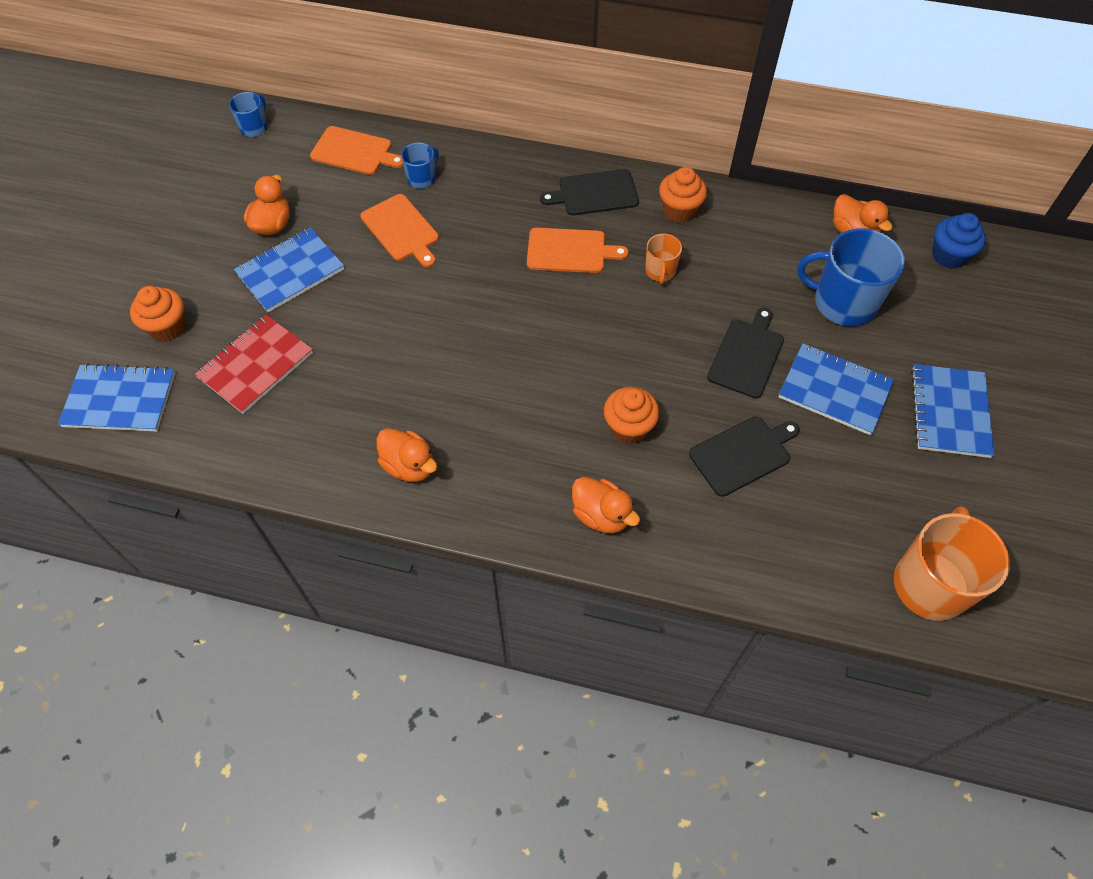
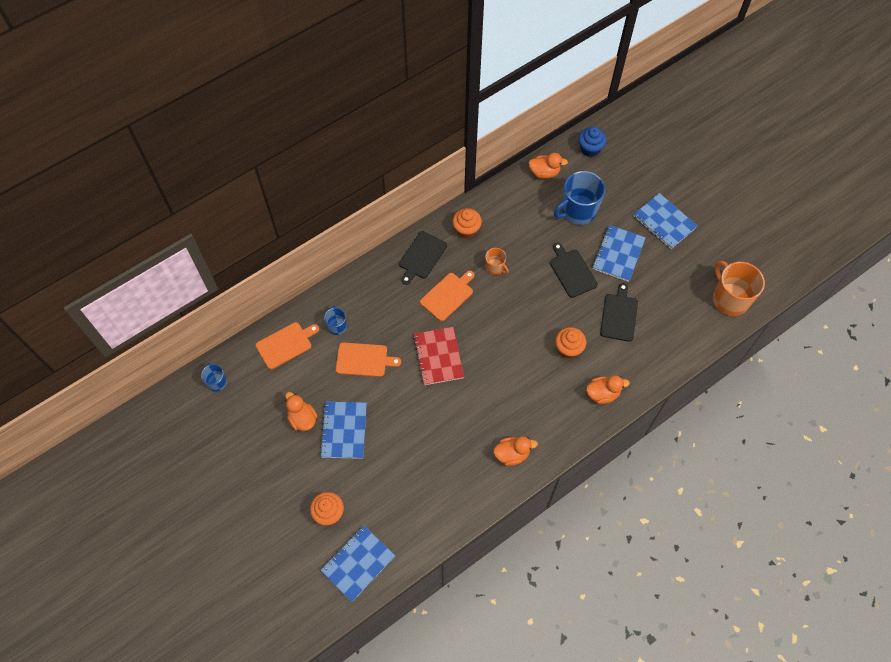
camera: 50 degrees left, 5 degrees up
(256, 365) = (392, 485): red notebook -> red notebook (438, 356)
(834, 390) = (618, 254): blue notebook -> blue notebook turned 45 degrees counterclockwise

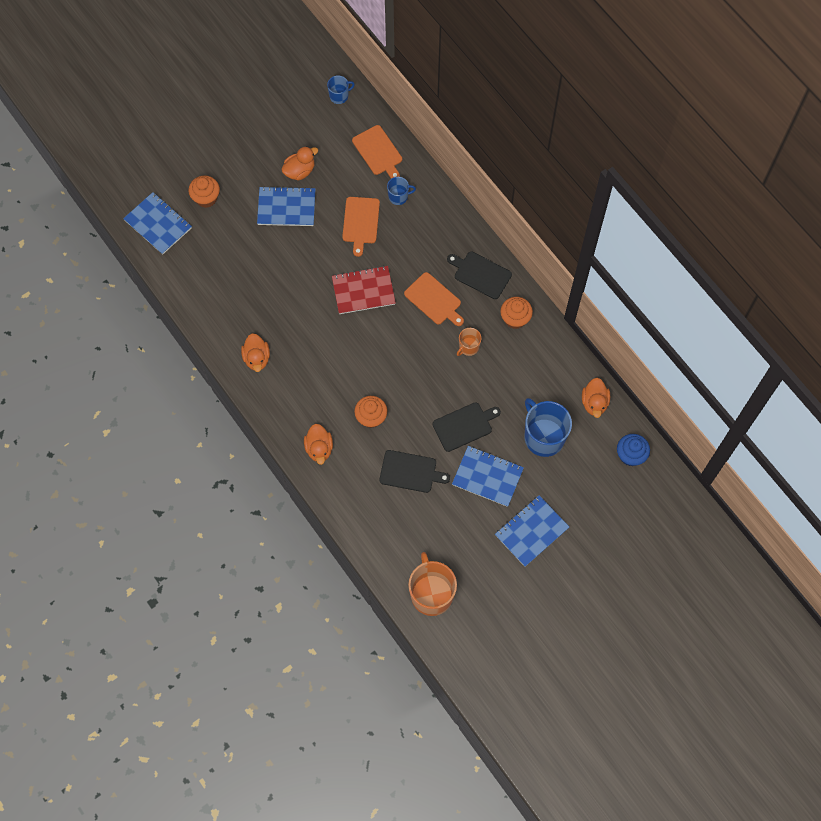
camera: 90 degrees right, 5 degrees up
(729, 299) = (431, 594): orange mug -> orange mug turned 75 degrees counterclockwise

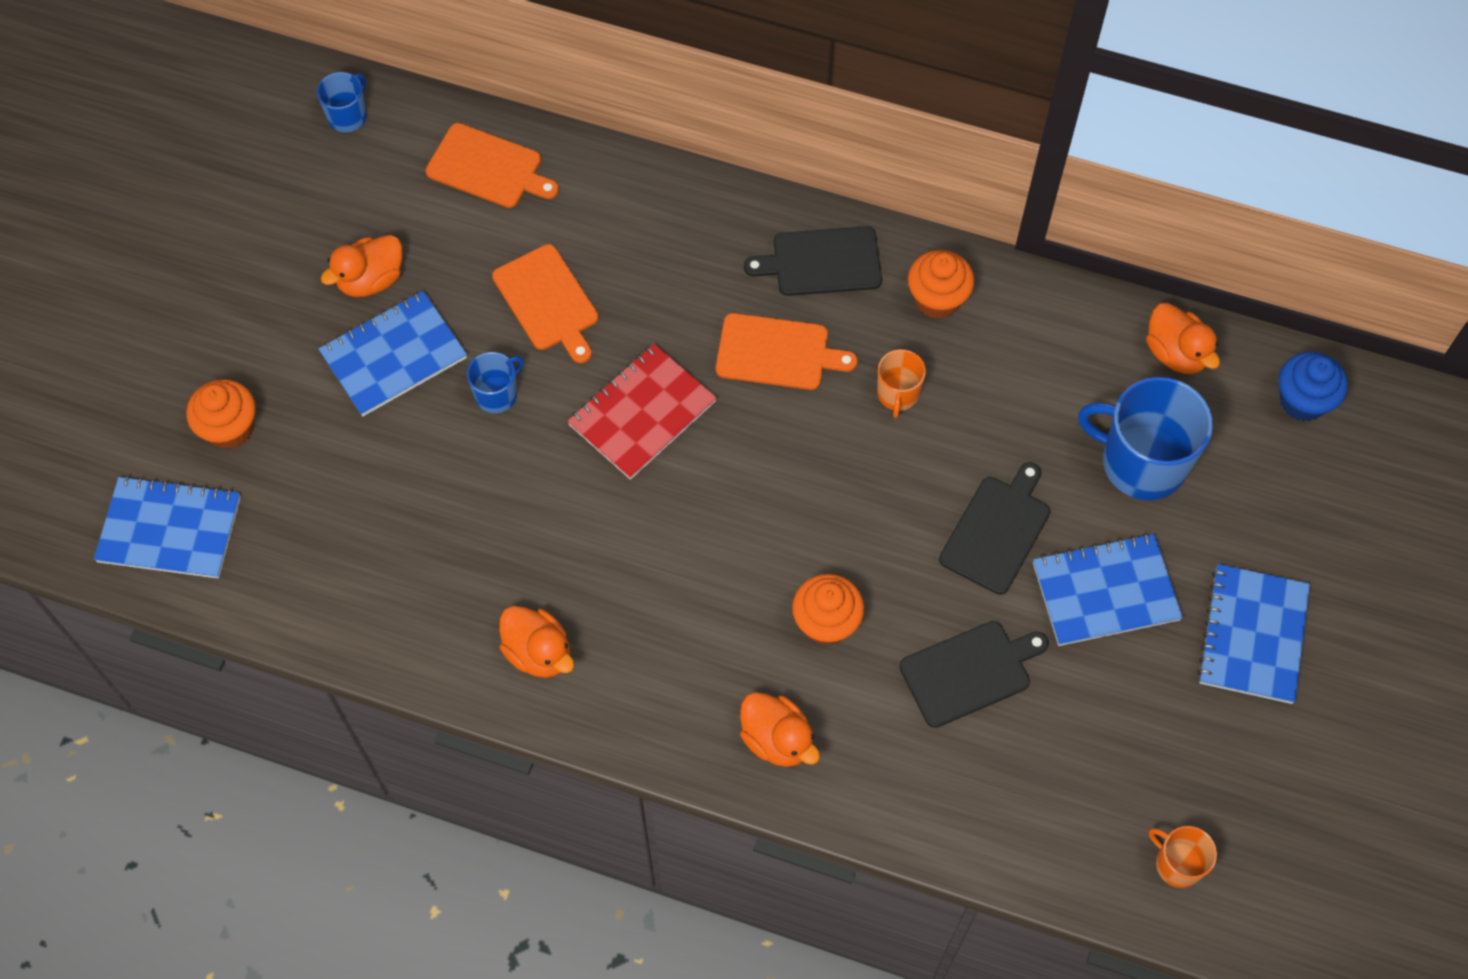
camera: 35 degrees left, 5 degrees down
(299, 171) = (371, 280): orange duck -> orange duck turned 150 degrees counterclockwise
(398, 196) = (581, 219): blue mug -> blue mug (497, 394)
(431, 594) = (1177, 864): orange mug -> orange mug, size x0.51

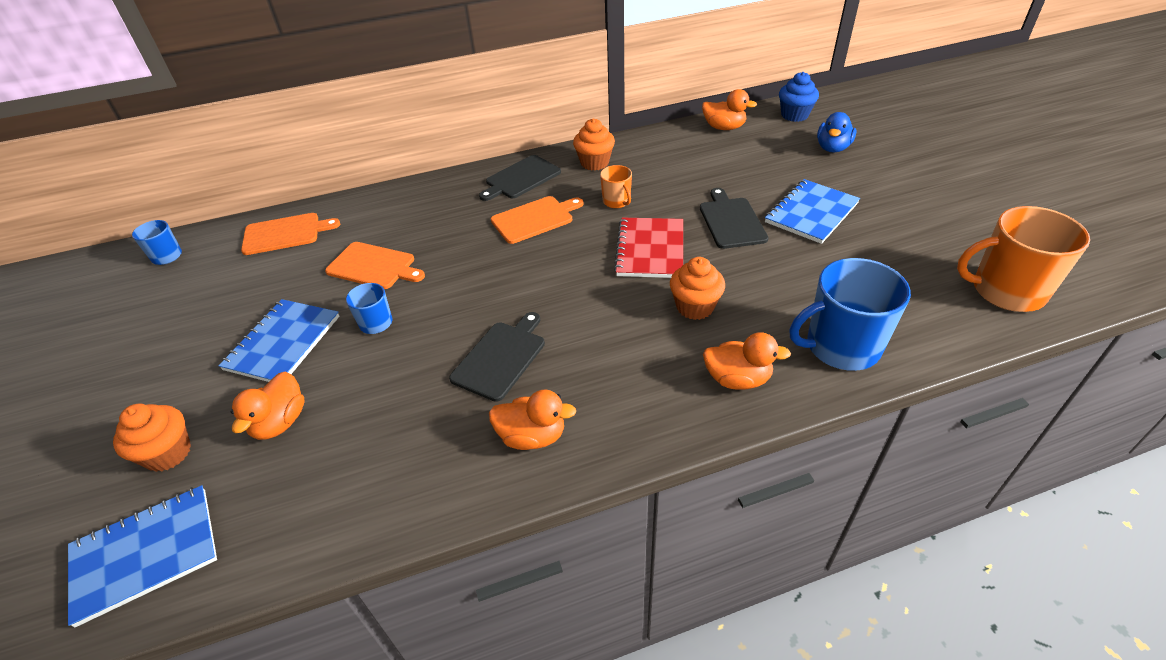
camera: 35 degrees left, 20 degrees down
(371, 280) = (237, 316): orange duck -> orange duck (280, 422)
(642, 413) = (482, 281): red notebook -> red notebook (650, 249)
(969, 672) = (795, 280): black cutting board -> black cutting board (500, 358)
(1141, 462) = (760, 164): blue mug -> blue mug (841, 347)
(1177, 864) = (1006, 291): orange mug -> orange mug, size x1.97
(1253, 635) = (894, 190): blue notebook -> none
(1272, 504) = (832, 148): none -> blue duck

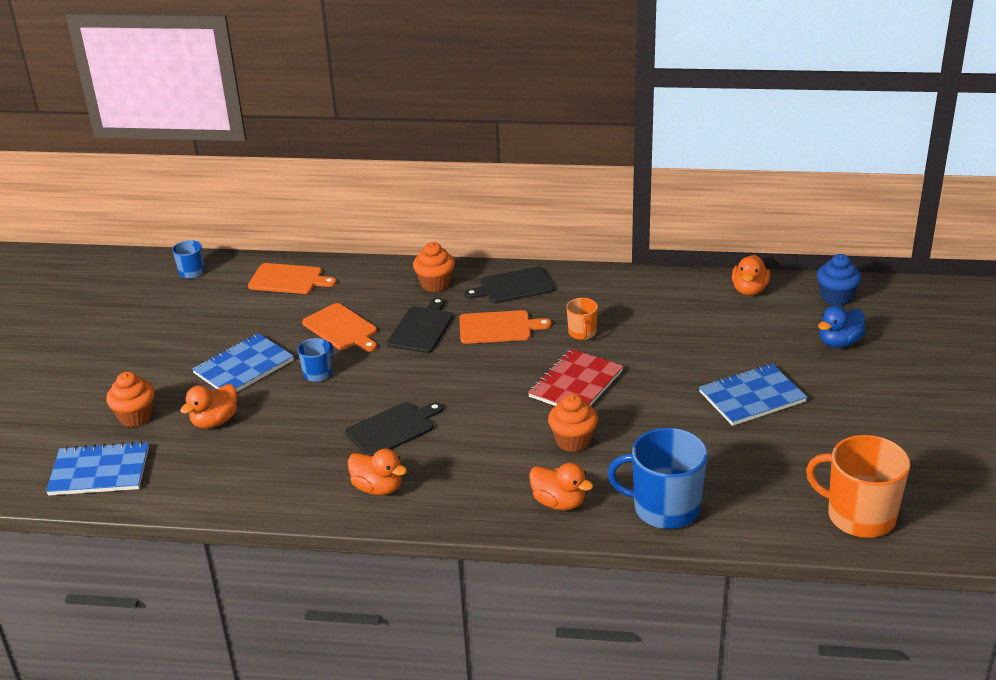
camera: 25 degrees right, 10 degrees down
(594, 163) = (592, 290): orange cupcake -> orange cupcake (435, 284)
(724, 127) = (749, 290): orange duck -> orange duck turned 60 degrees clockwise
(731, 221) = (670, 381): black cutting board -> black cutting board (421, 328)

